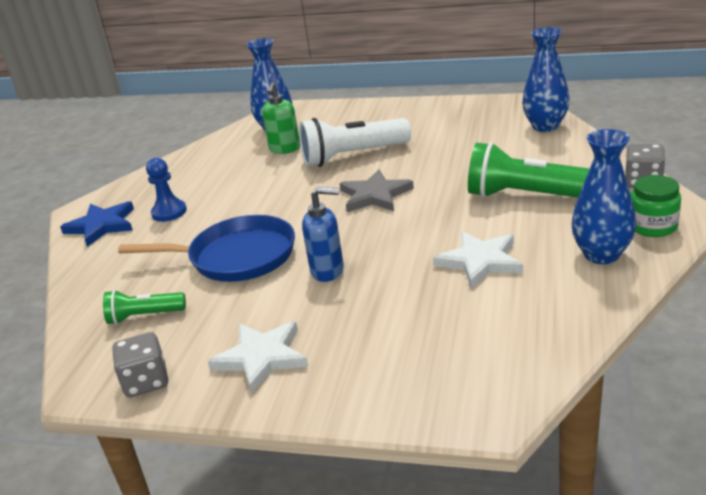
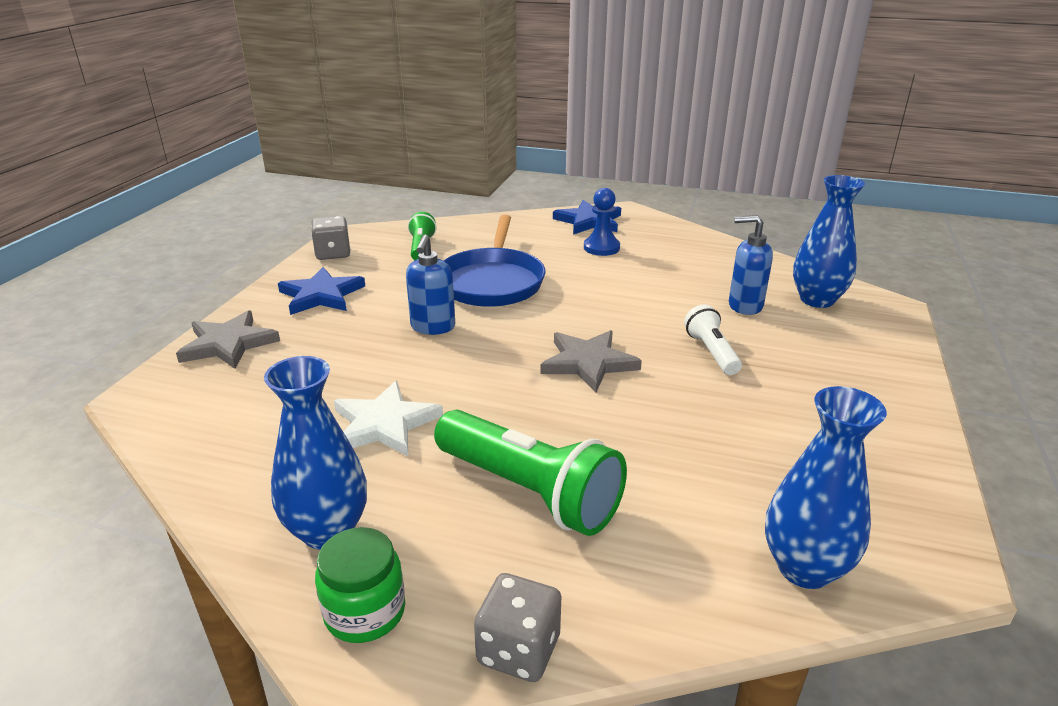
camera: 90 degrees right, 0 degrees up
(261, 357) = (321, 295): white star -> blue star
(285, 149) = (744, 306): green soap dispenser -> blue soap dispenser
(352, 156) = (711, 352): white flashlight -> white flashlight, size x0.54
(376, 390) = (228, 344): none -> grey star
(527, 196) = (529, 491): green flashlight -> green flashlight turned 105 degrees clockwise

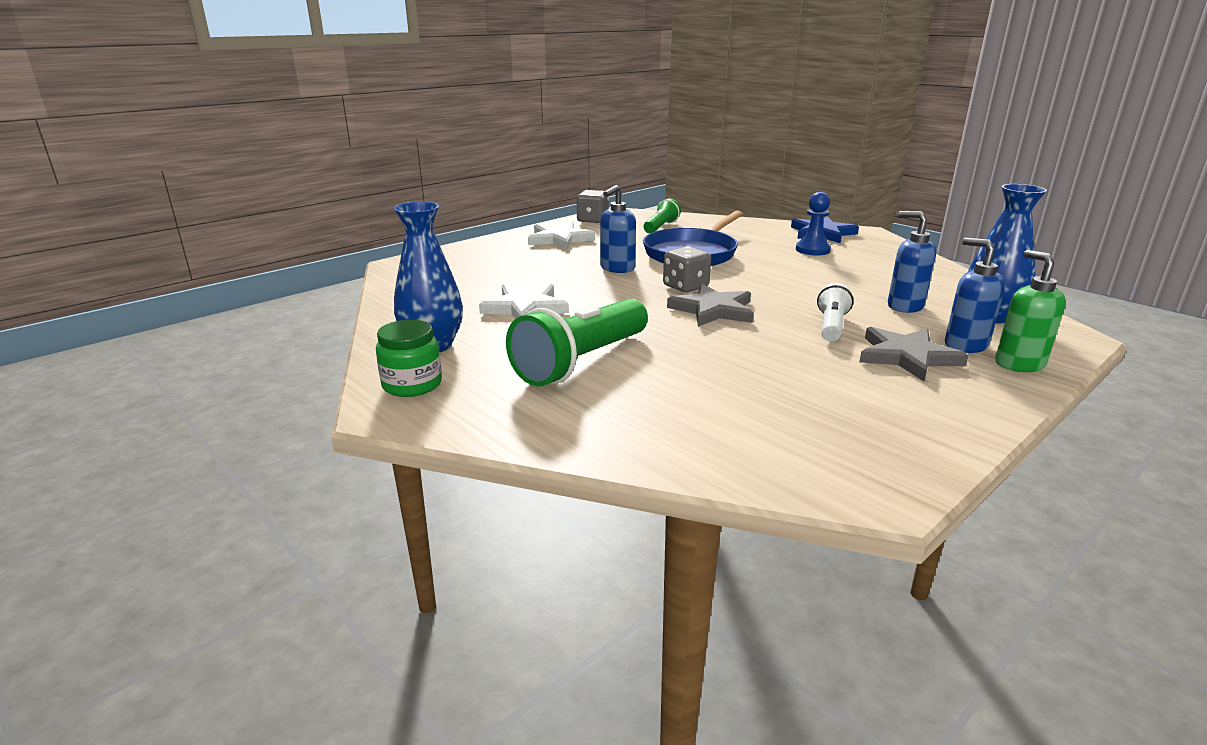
camera: 30 degrees right, 5 degrees down
(228, 344) = (474, 251): grey star -> grey star (907, 356)
(321, 295) = (559, 239): blue star -> white star
(518, 650) = (481, 428): grey dice -> grey dice (685, 286)
(529, 491) = (581, 362): green flashlight -> green flashlight turned 60 degrees clockwise
(804, 568) = (744, 458): blue vase -> none
(831, 343) = (965, 345): none -> blue soap dispenser
(887, 353) = (1019, 364): none -> green soap dispenser

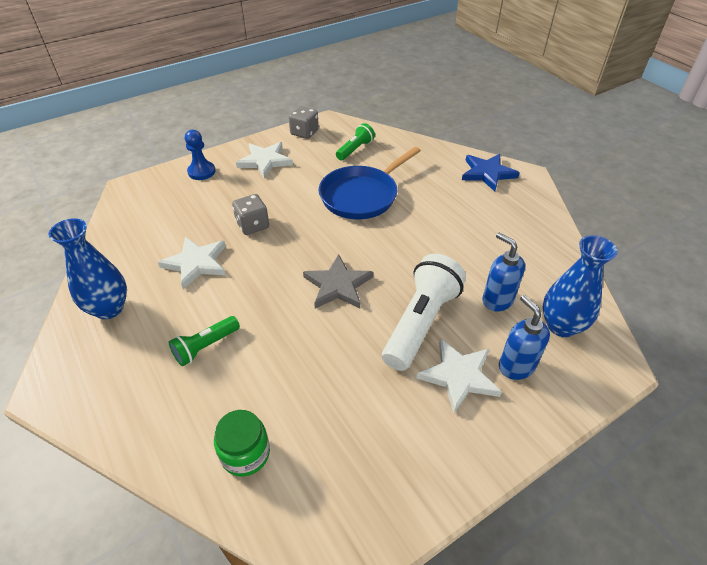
camera: 10 degrees right, 20 degrees up
(412, 384) = (75, 359): green jar -> green jar (245, 454)
(581, 362) = (205, 347): green flashlight -> green flashlight, size x0.54
(617, 269) = (290, 213): blue soap dispenser -> none
(685, 286) = (332, 247): grey dice -> grey dice (252, 225)
(812, 250) = (465, 200): blue pawn -> blue pawn (201, 172)
(831, 326) = (420, 322): white flashlight -> white flashlight, size x1.84
(907, 356) = (459, 376): grey star -> white star
(1019, 364) = (545, 401): green soap dispenser -> none

